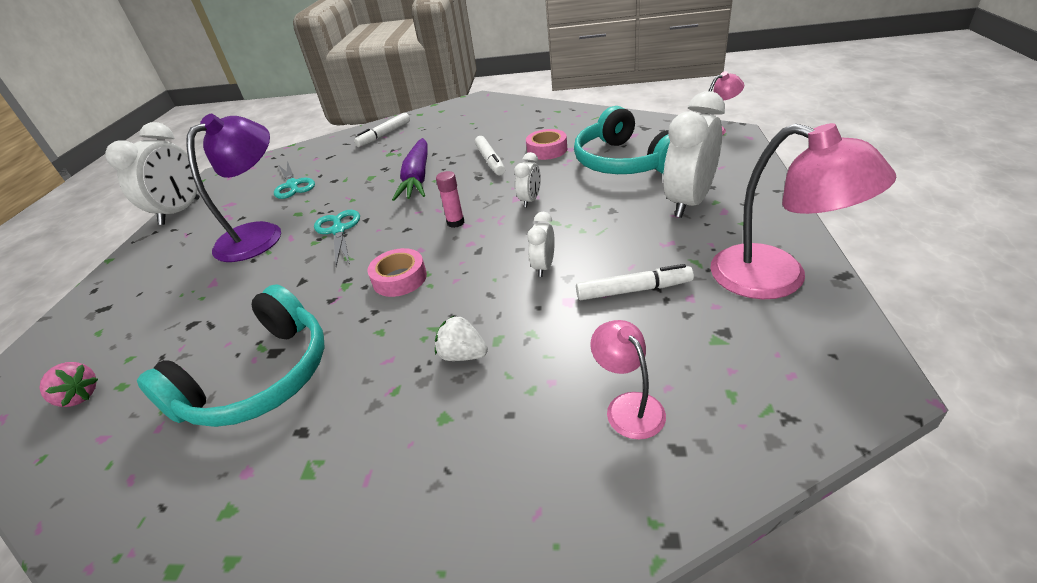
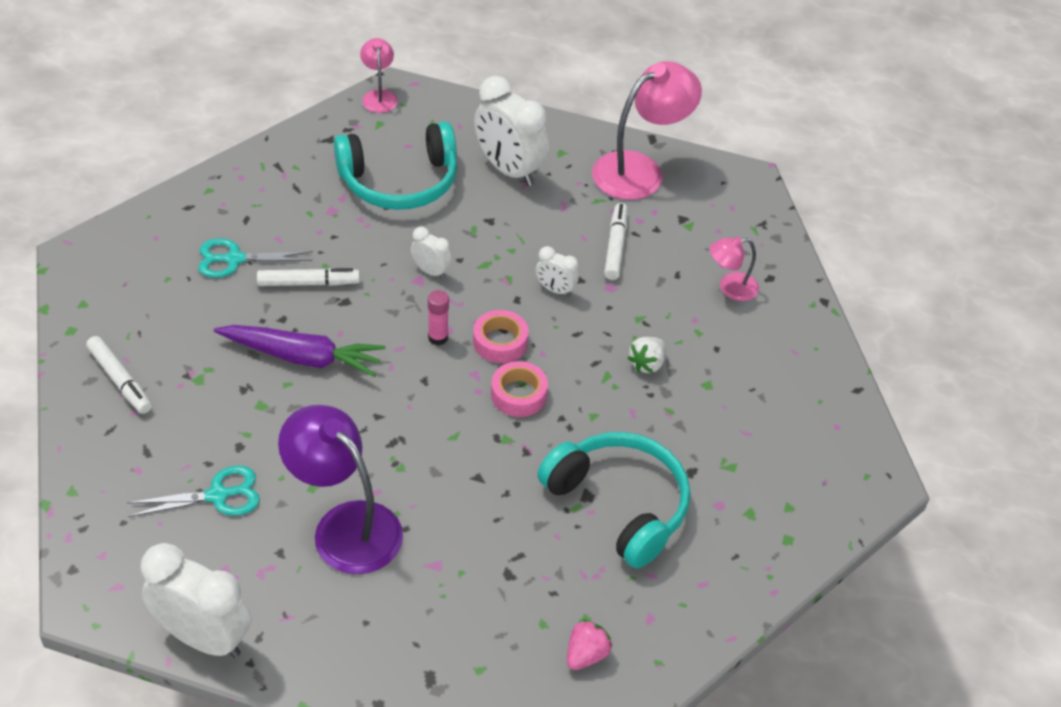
camera: 85 degrees left, 10 degrees up
(338, 230) = (387, 443): turquoise scissors -> turquoise scissors (234, 259)
(547, 150) = (320, 229): pink tape -> pink tape (500, 342)

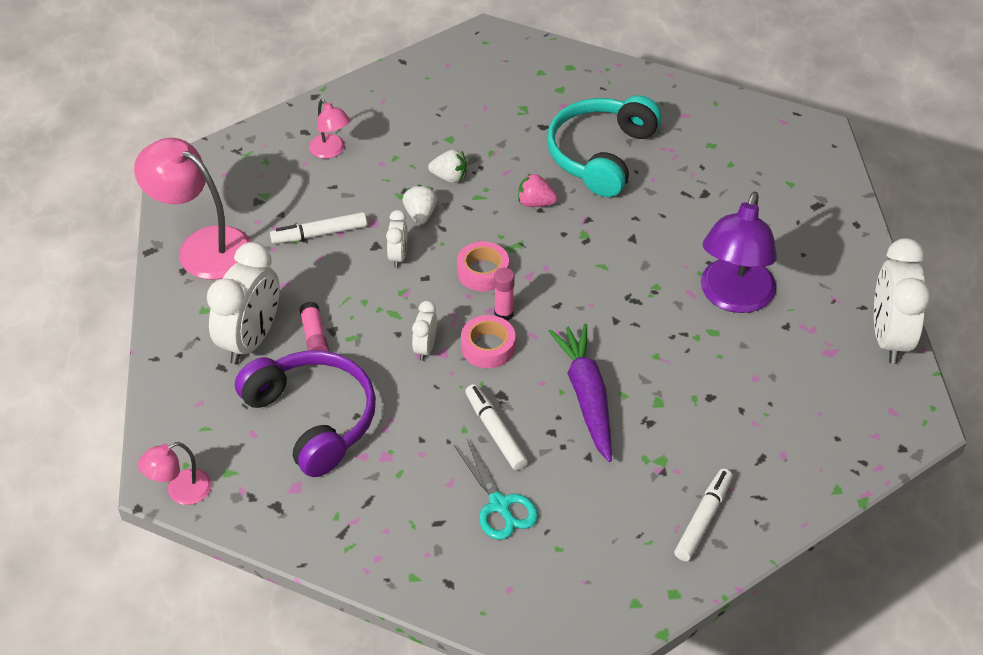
camera: 110 degrees left, 0 degrees up
(218, 495) = (766, 388): turquoise scissors -> none
(399, 181) = (313, 419): turquoise headphones -> purple headphones
(489, 207) = (314, 336): none -> pink glue stick
(519, 394) = (533, 242): pink tape -> pink tape (488, 347)
(586, 655) = (737, 136): pink strawberry -> pink strawberry (535, 203)
(604, 324) = (420, 214): none -> white strawberry

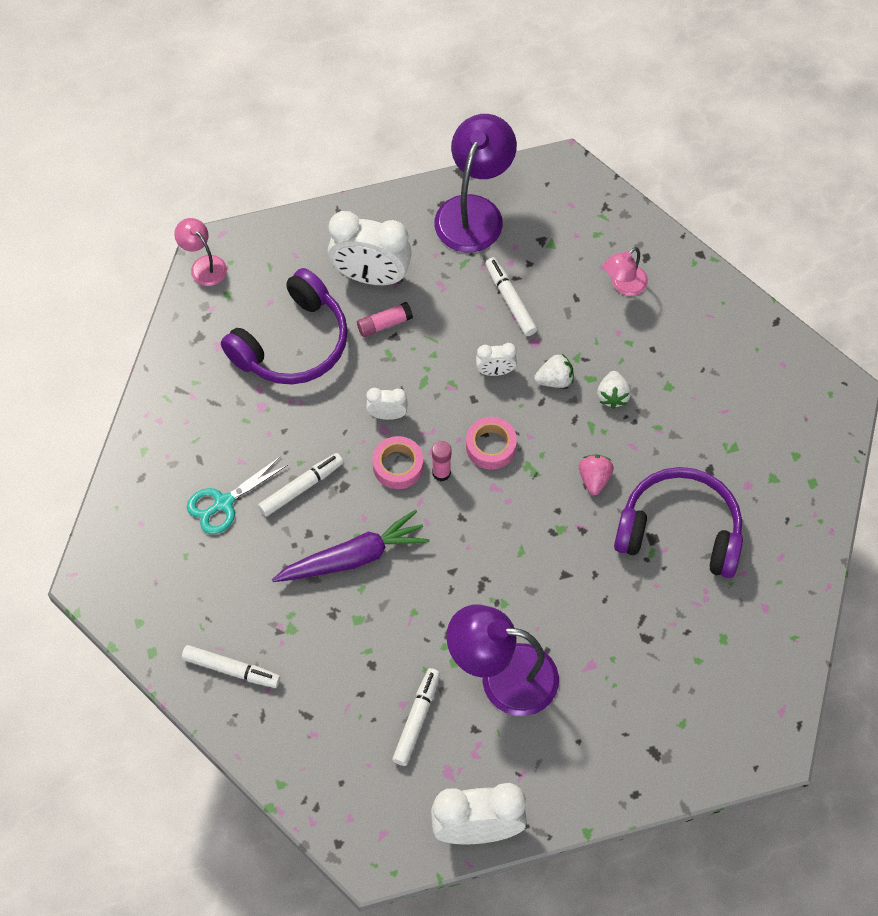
camera: 80 degrees right, 15 degrees up
(203, 246) = (474, 211): pink lamp -> purple lamp
(601, 155) = (680, 531): turquoise headphones -> purple headphones
(772, 369) = (416, 719): none -> white marker

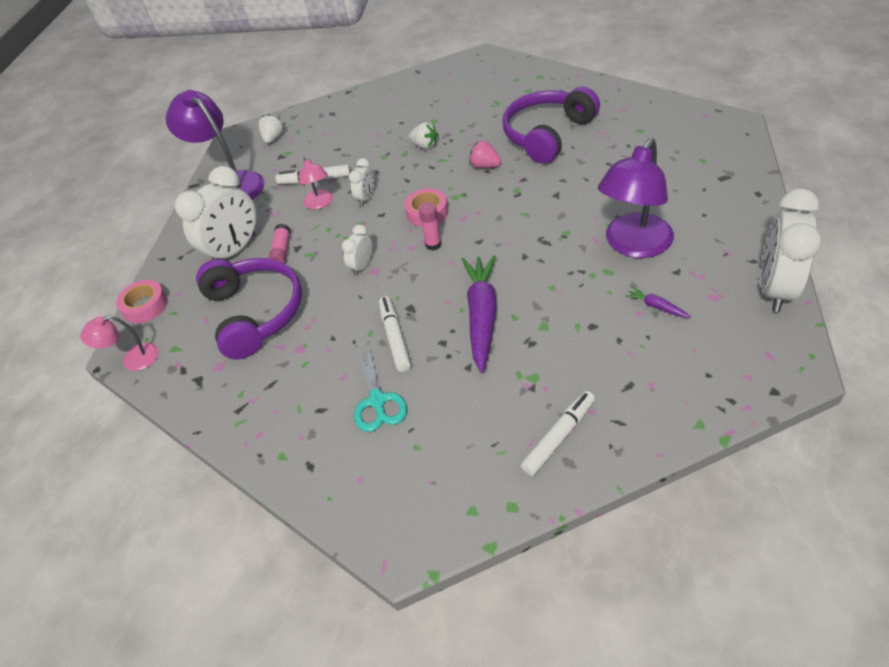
camera: 60 degrees left, 15 degrees down
(398, 466) = (412, 269): pink tape -> pink tape (145, 306)
(416, 719) = (656, 307): white marker -> purple carrot
(555, 380) = (393, 170): white strawberry -> white strawberry (273, 138)
(624, 285) = (345, 126): pink lamp -> pink lamp (320, 203)

